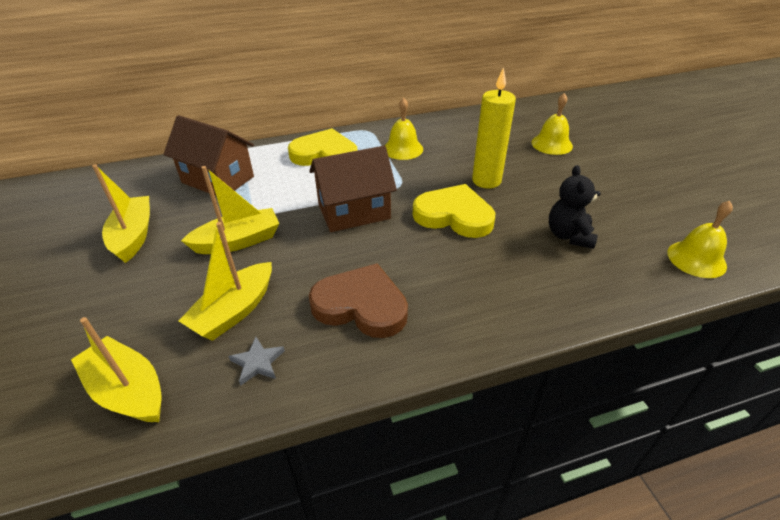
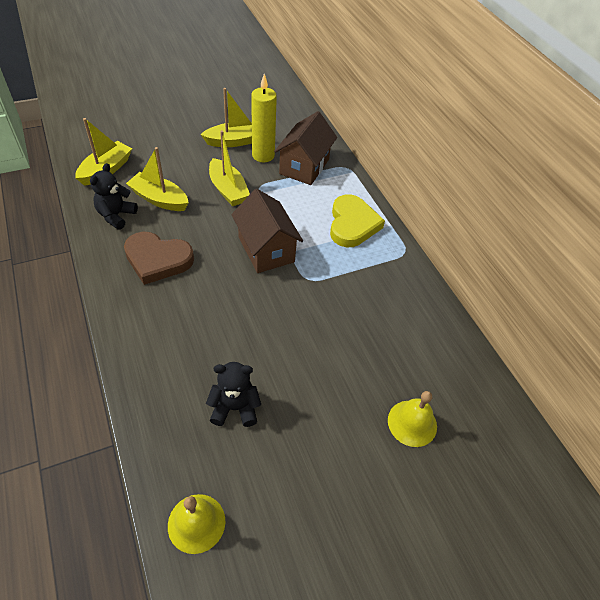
camera: 80 degrees right, 10 degrees up
(257, 362) = (116, 215): grey star -> black teddy bear
(361, 305) = (158, 259): brown heart -> brown heart turned 90 degrees clockwise
(403, 149) = (373, 280): yellow bell -> none
(454, 215) = (263, 318): yellow heart -> none
(486, 181) = (323, 347): yellow candle -> yellow candle (263, 155)

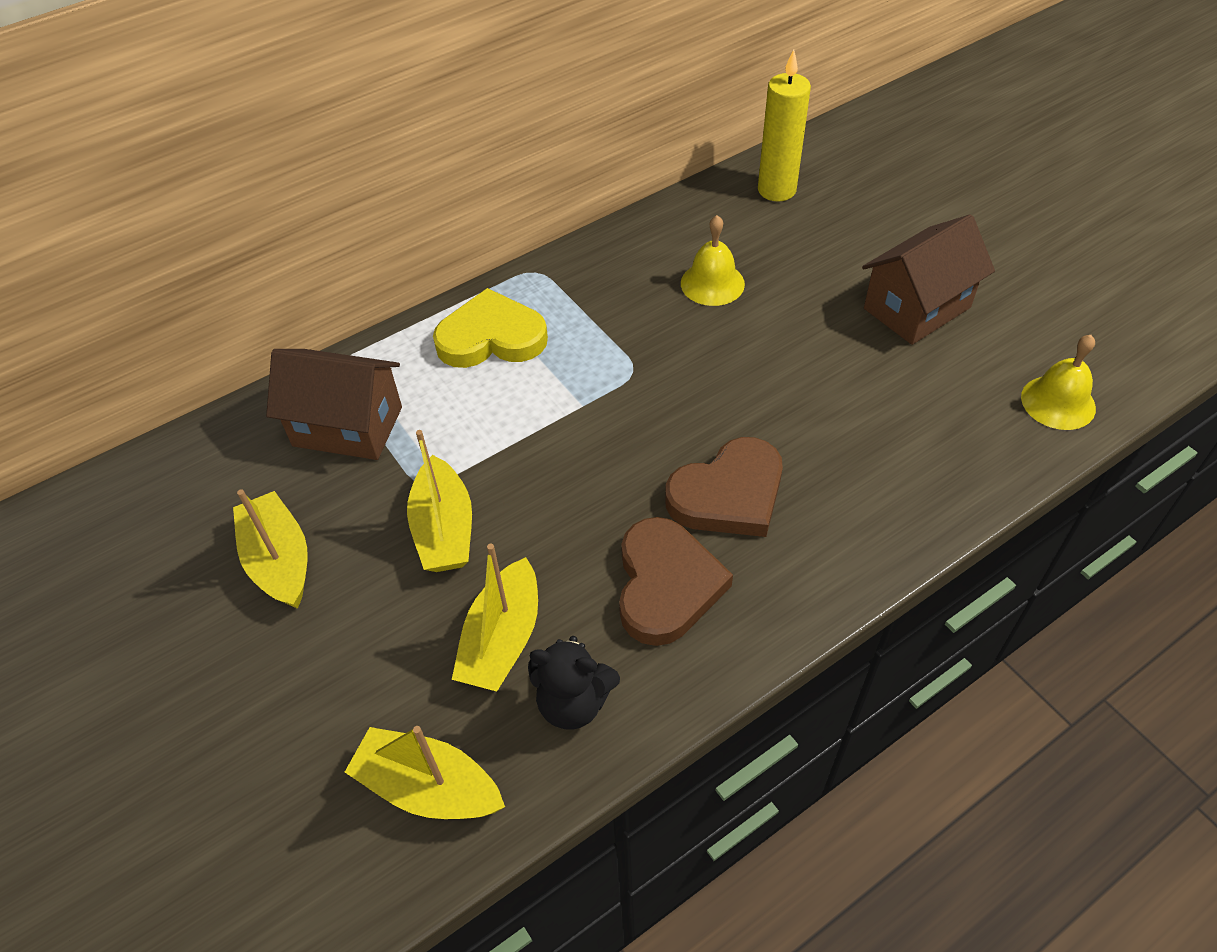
camera: 95 degrees left, 0 degrees up
(201, 299) = (728, 494): none -> brown heart
(228, 190) = (444, 529): yellow boat -> yellow boat turned 120 degrees clockwise
(235, 407) = (893, 404): black teddy bear -> none
(263, 155) = (323, 498): yellow candle -> yellow candle (776, 190)
(266, 249) = (587, 435): brown house -> brown house (916, 308)
(412, 423) = (823, 240): yellow bell -> yellow bell (712, 283)

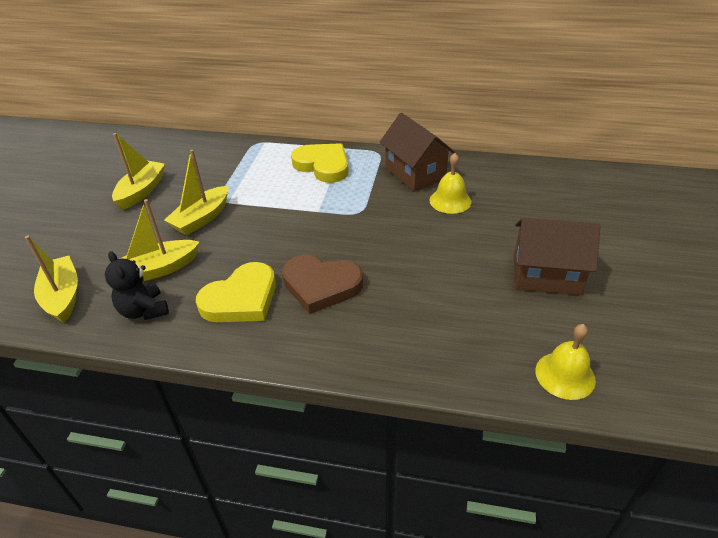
camera: 45 degrees right, 10 degrees down
(348, 426) = (227, 164): brown house -> brown house (415, 173)
(666, 585) = (241, 299): brown heart -> yellow heart
(776, 190) = (547, 181): yellow candle -> none

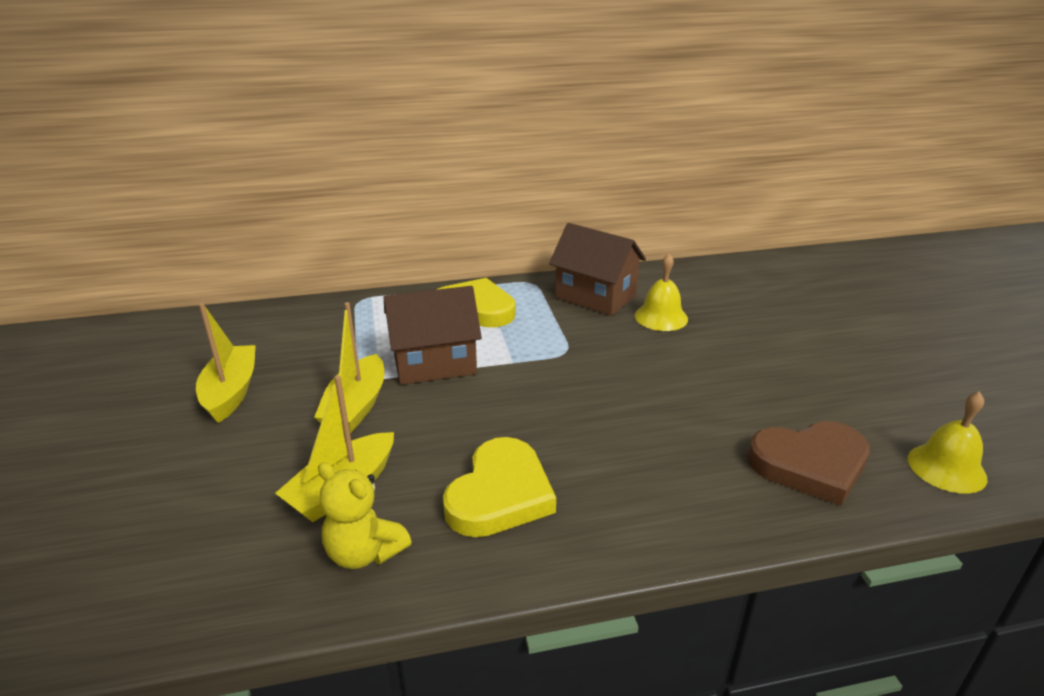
camera: 25 degrees left, 10 degrees down
(63, 296) = (205, 573): yellow boat -> none
(144, 310) = (364, 552): black teddy bear -> yellow teddy bear
(321, 285) = (593, 448): brown heart -> brown heart (810, 465)
(546, 275) = (831, 370): brown house -> brown house (434, 363)

